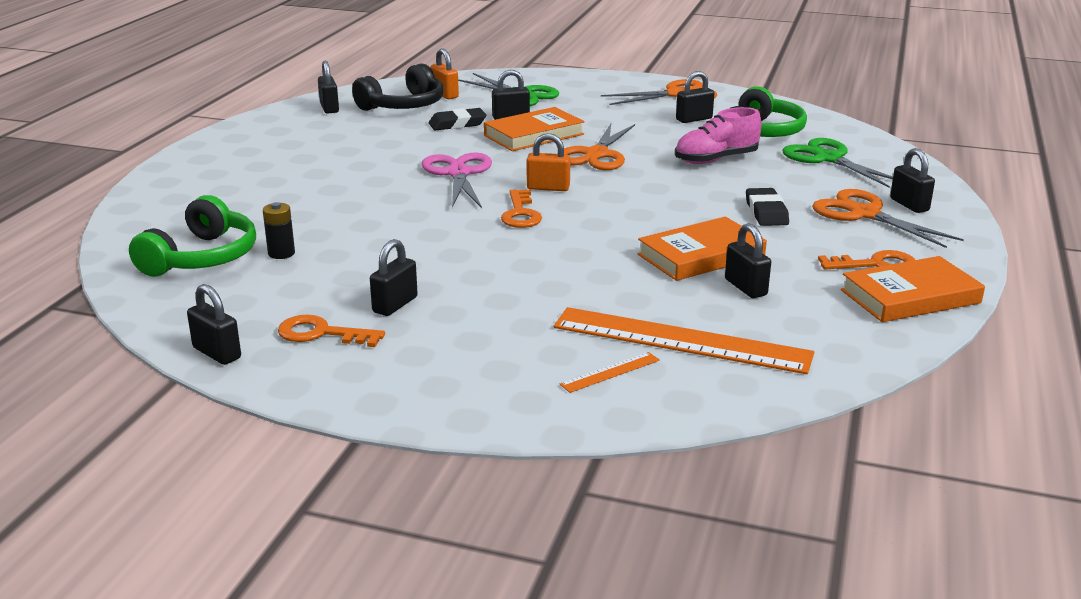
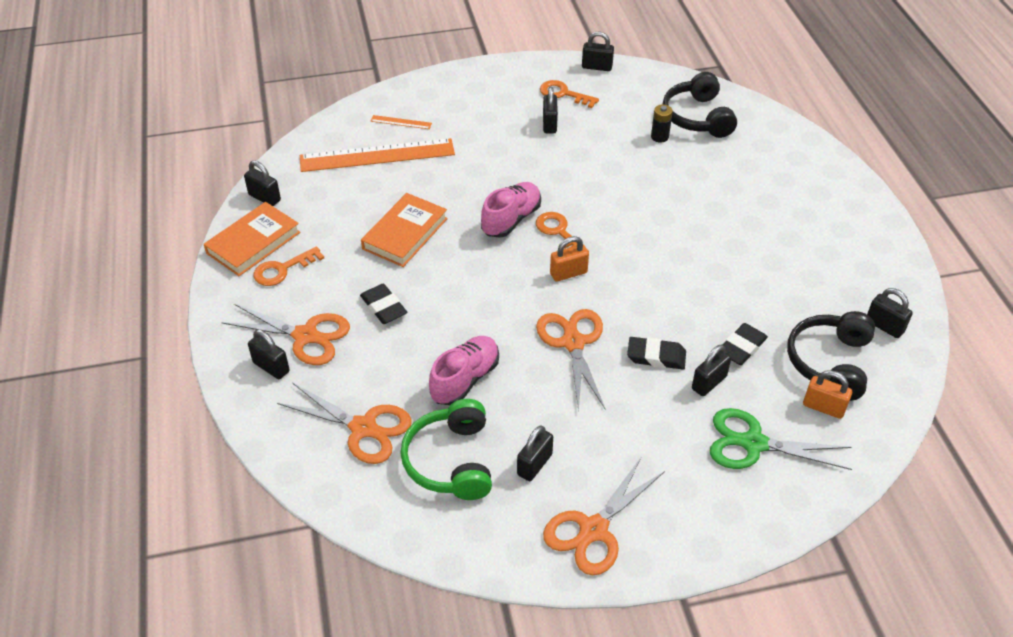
camera: 150 degrees right, 20 degrees up
(202, 257) = (697, 117): green headphones -> black headphones
(321, 333) = (563, 94): orange key -> orange key turned 135 degrees counterclockwise
(458, 173) = (653, 265): pink scissors -> none
(534, 135) = (656, 356): orange book -> black eraser
(561, 235) = (511, 219): none -> pink shoe
(610, 372) = (401, 122): orange ruler -> orange ruler turned 75 degrees clockwise
(745, 287) = (361, 212): black padlock -> black padlock (264, 197)
(828, 159) = (364, 428): green scissors -> orange scissors

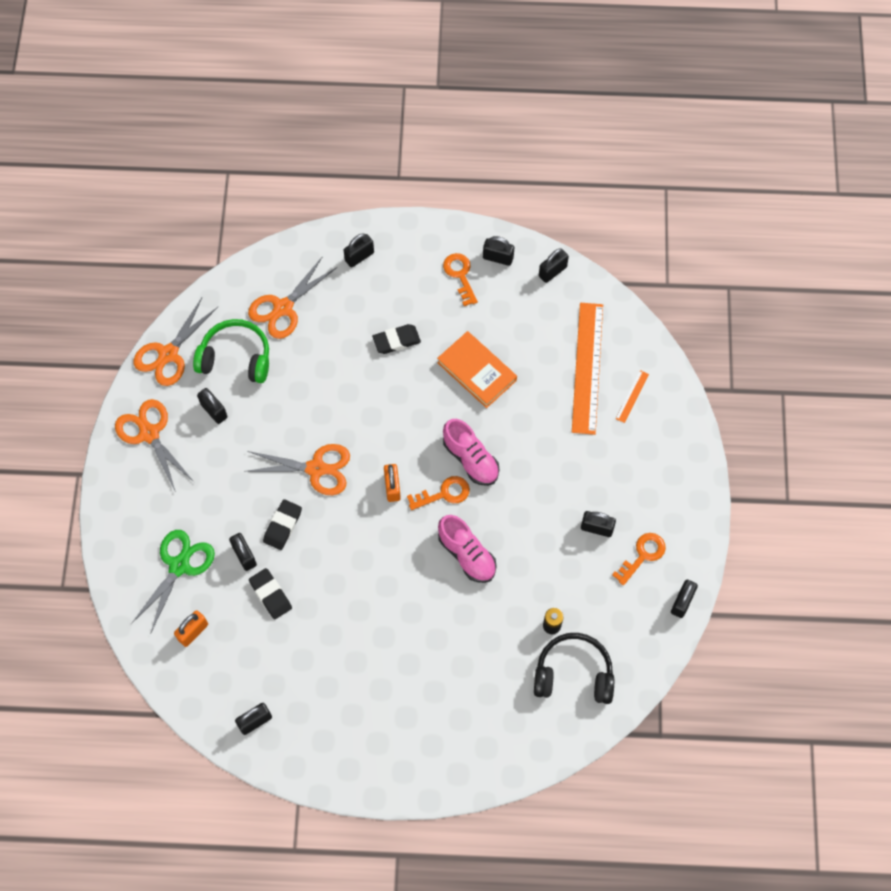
camera: 105 degrees right, 20 degrees up
(253, 243) = (498, 258): orange book -> black padlock
(306, 336) = (383, 283): orange scissors -> orange scissors (168, 354)
(465, 379) = (305, 383): pink shoe -> pink shoe (467, 555)
(829, 362) = (233, 657): black headphones -> none

